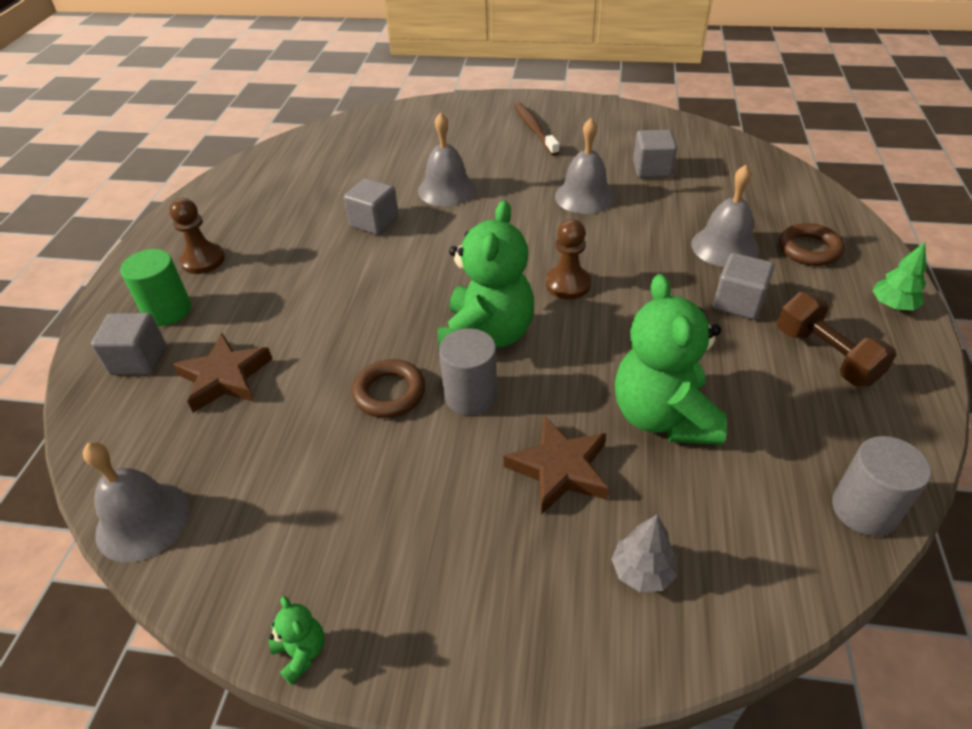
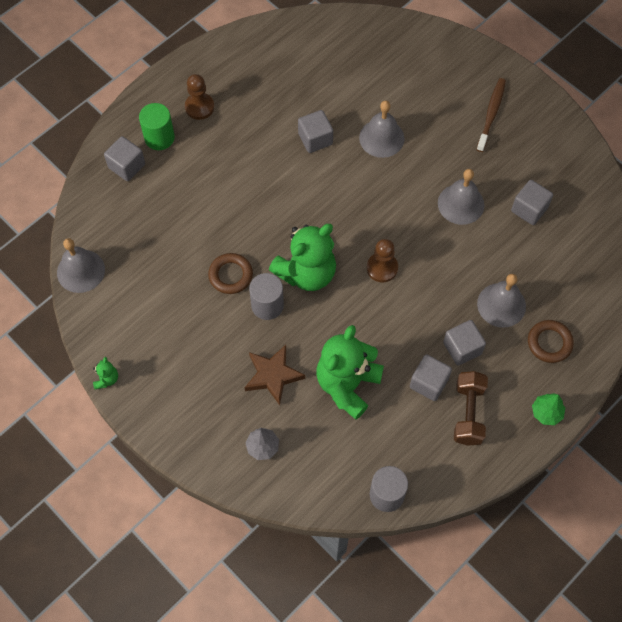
camera: 35 degrees right, 20 degrees up
(225, 377) = (160, 208): brown star -> none
(748, 355) = (429, 383): none -> grey cube

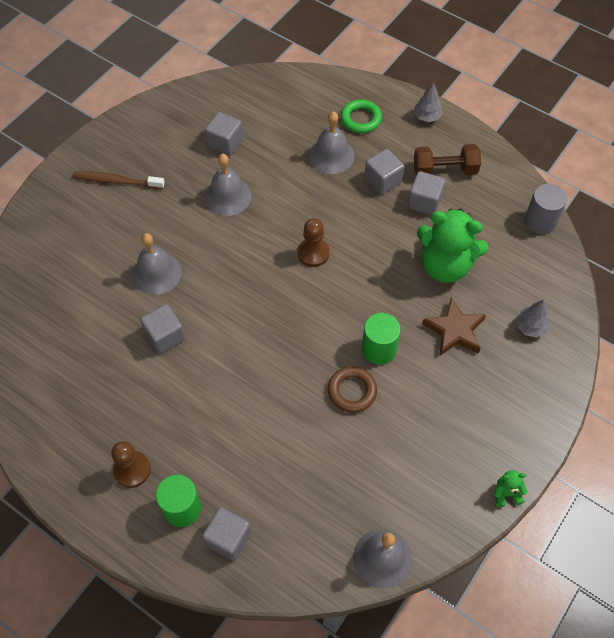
camera: 100 degrees left, 5 degrees down
(267, 305) = (378, 349): grey cylinder -> green cylinder
(306, 273) = (333, 319): green teddy bear -> none
(546, 412) = (427, 117): green tree -> grey tree
(549, 343) = (361, 119): brown ring -> green ring

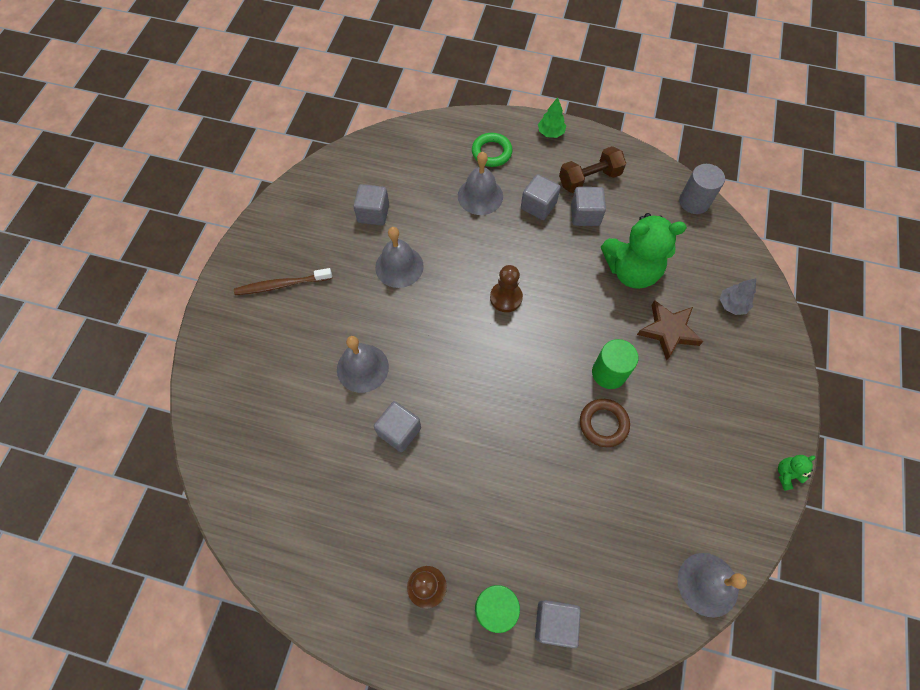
camera: 20 degrees left, 5 degrees up
(427, 117) = (550, 133): grey tree -> green tree

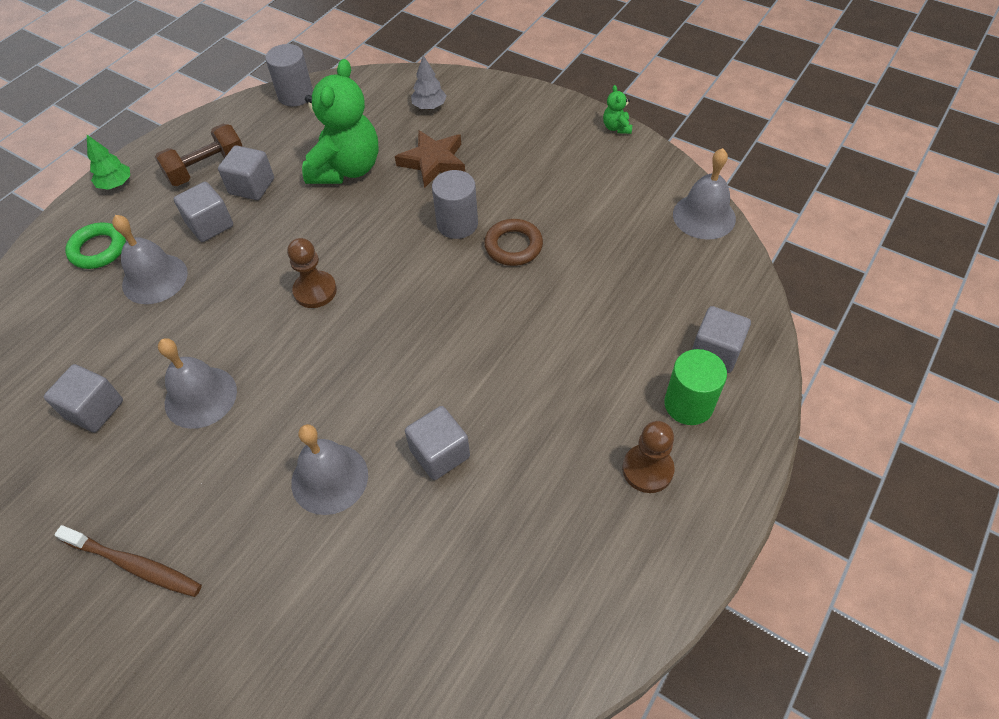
camera: 70 degrees left, 10 degrees down
(282, 285) = (134, 565): brown toothbrush -> brown toothbrush turned 75 degrees counterclockwise
(589, 179) = (207, 169): brown dumbbell -> brown dumbbell turned 60 degrees clockwise
(609, 373) = (457, 224): green cylinder -> grey cylinder

